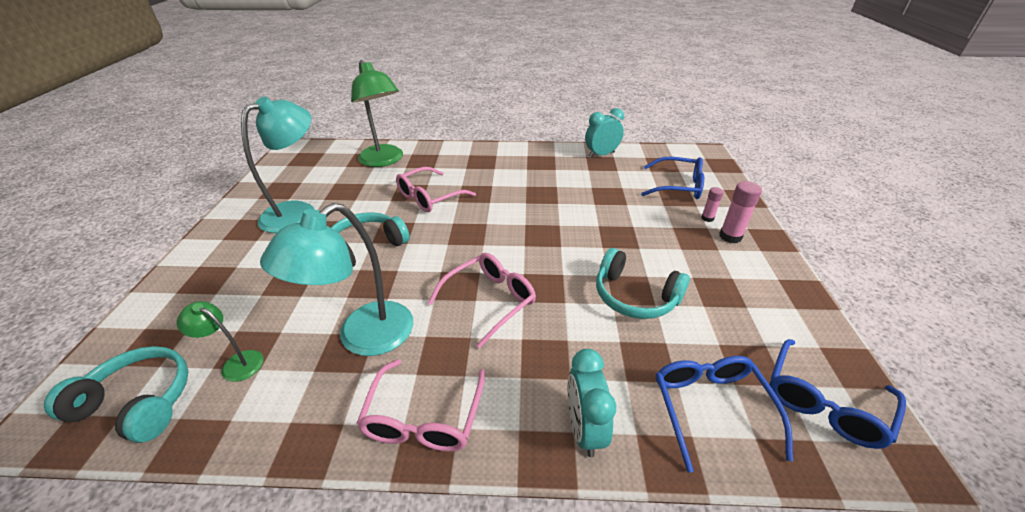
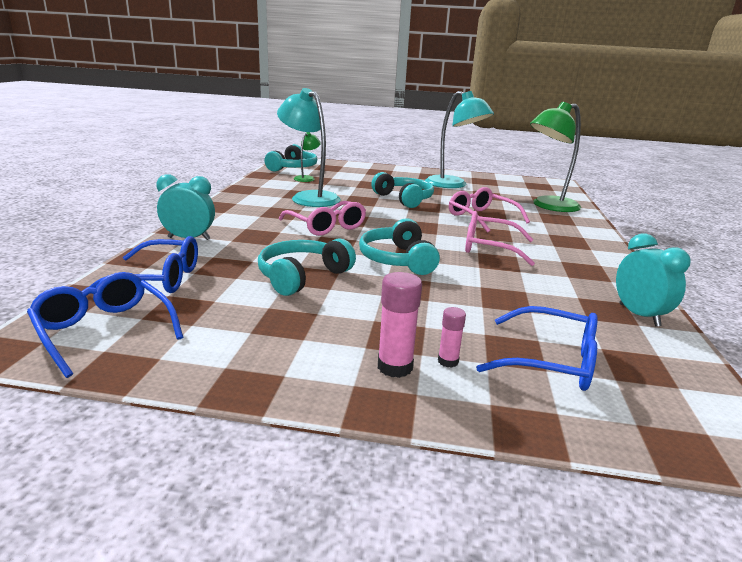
camera: 95 degrees right, 15 degrees down
(424, 418) = (237, 206): pink glasses -> pink glasses (489, 247)
(565, 243) = (397, 260): none -> turquoise headphones
(678, 186) = (551, 361): blue glasses -> blue glasses turned 90 degrees counterclockwise

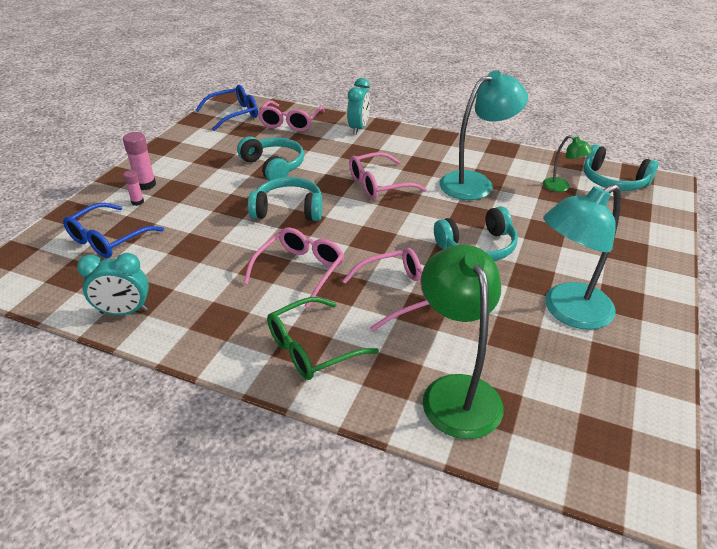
camera: 105 degrees right, 15 degrees up
(158, 279) = (290, 122): blue glasses -> pink glasses
(567, 238) = (311, 348): none -> green glasses

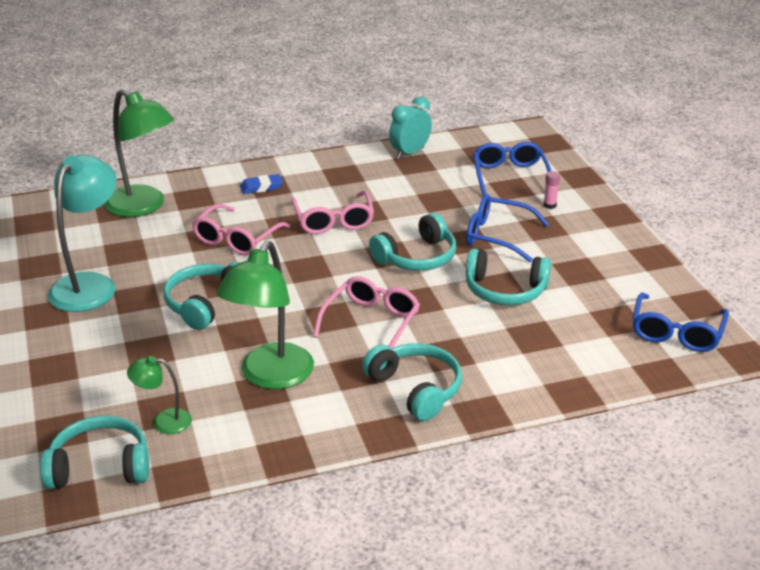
camera: 140 degrees right, 5 degrees down
(146, 185) = (576, 219): pink glue stick -> none
(213, 198) = (497, 236): none -> blue glasses
(290, 122) = (593, 355): pink glasses -> none
(311, 348) = (261, 187): green glasses -> blue eraser
(358, 128) = (502, 390): turquoise clock -> none
(400, 145) = (416, 389): none -> turquoise headphones
(475, 183) = (270, 376): turquoise lamp -> green lamp

